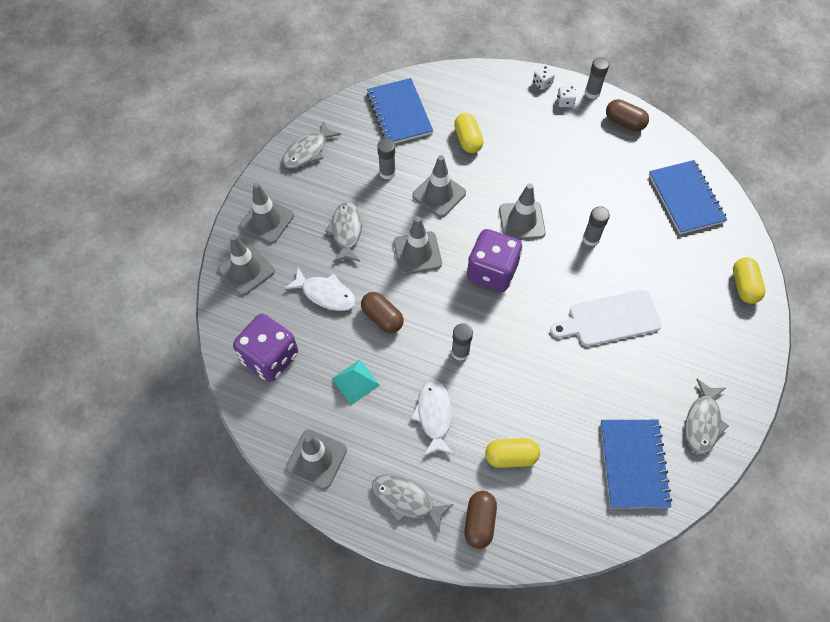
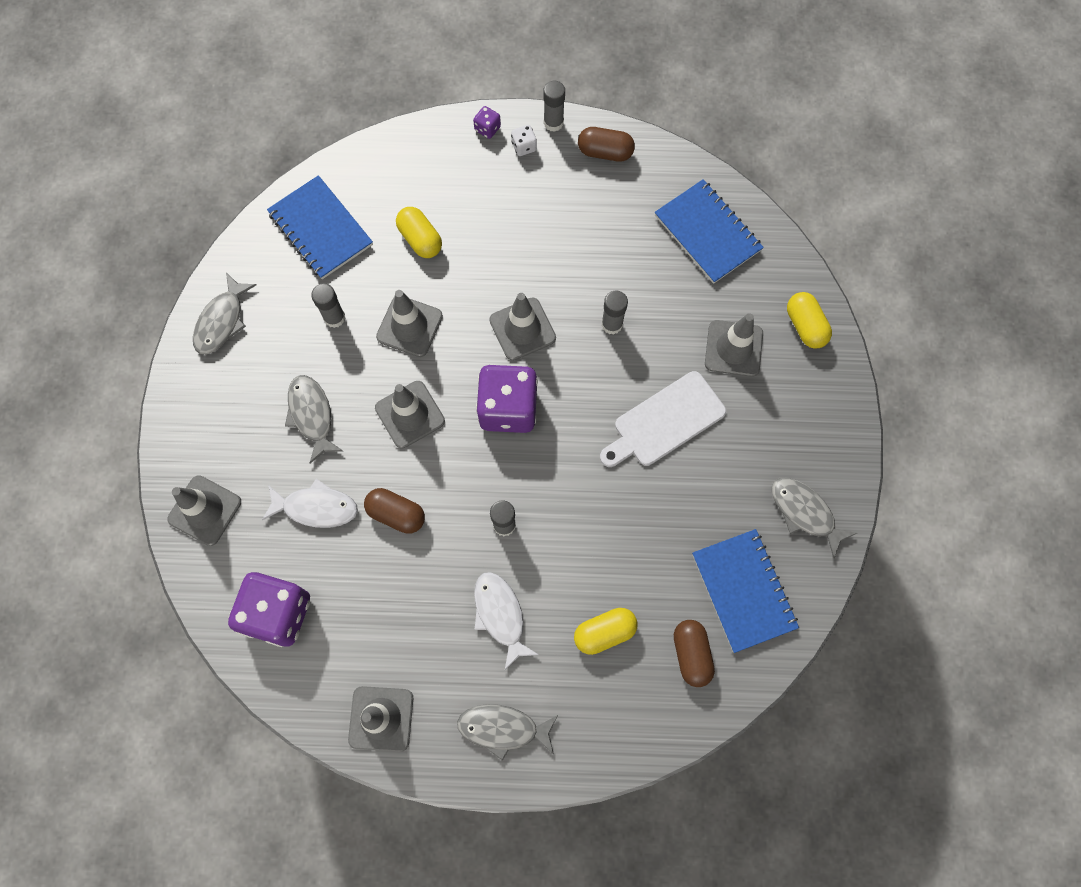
camera: 20 degrees left, 10 degrees up
(267, 220) = (205, 435): grey traffic cone -> grey traffic cone (733, 348)
(355, 382) = (393, 607): turquoise pyramid -> none
(479, 522) = (594, 723): brown capsule -> brown capsule (691, 654)
(542, 83) = (487, 129): white dice -> purple dice
(702, 422) = (805, 512): grey fish -> grey fish turned 135 degrees clockwise

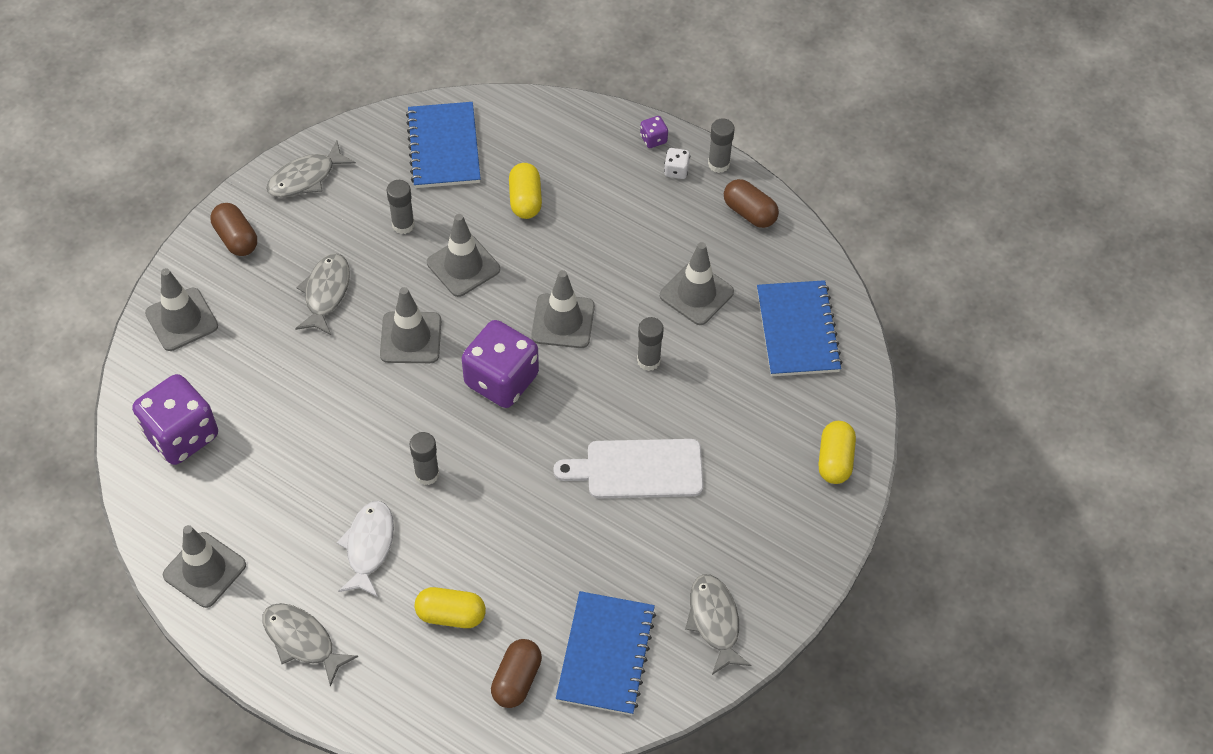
camera: 30 degrees right, 15 degrees down
(316, 507) = (275, 369): white fish -> none
(396, 514) = (339, 412): brown capsule -> brown capsule (236, 238)
(733, 348) = (750, 442): grey traffic cone -> grey traffic cone (696, 294)

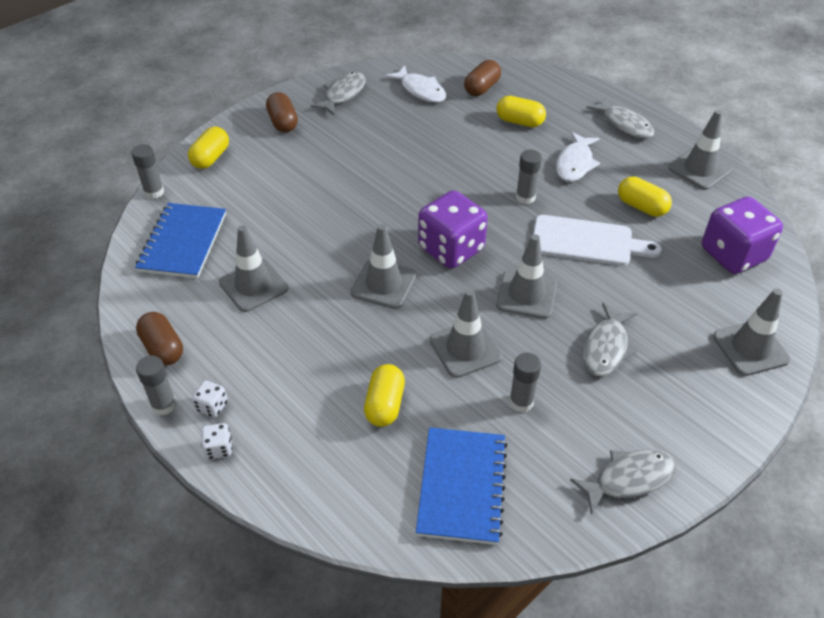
camera: 165 degrees left, 10 degrees down
(236, 238) = (704, 421): brown capsule -> brown capsule (283, 122)
(284, 487) = (641, 207): none -> yellow capsule
(605, 654) = (420, 90): blue notebook -> white fish
(638, 469) = (360, 175): white cutting board -> white cutting board (587, 241)
(648, 361) = (320, 242): grey glue stick -> grey glue stick (154, 192)
(653, 139) = (219, 448): purple dice -> white dice
(714, 621) = (343, 94): grey fish -> grey fish turned 150 degrees counterclockwise

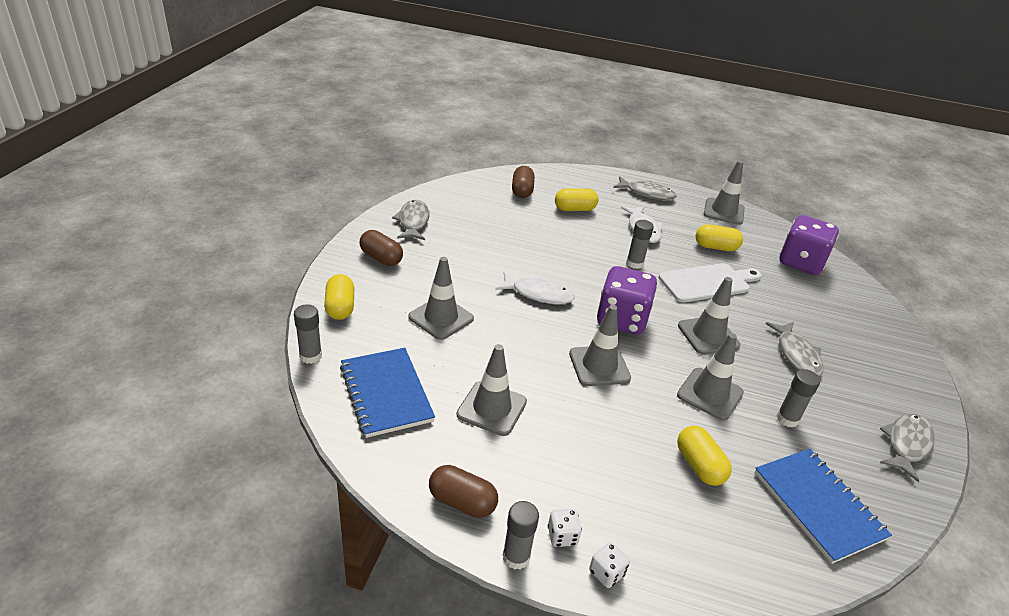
camera: 35 degrees left, 10 degrees down
(420, 90) = (476, 203): white fish -> white fish (538, 294)
(750, 348) = (874, 321): grey traffic cone -> grey traffic cone (441, 318)

